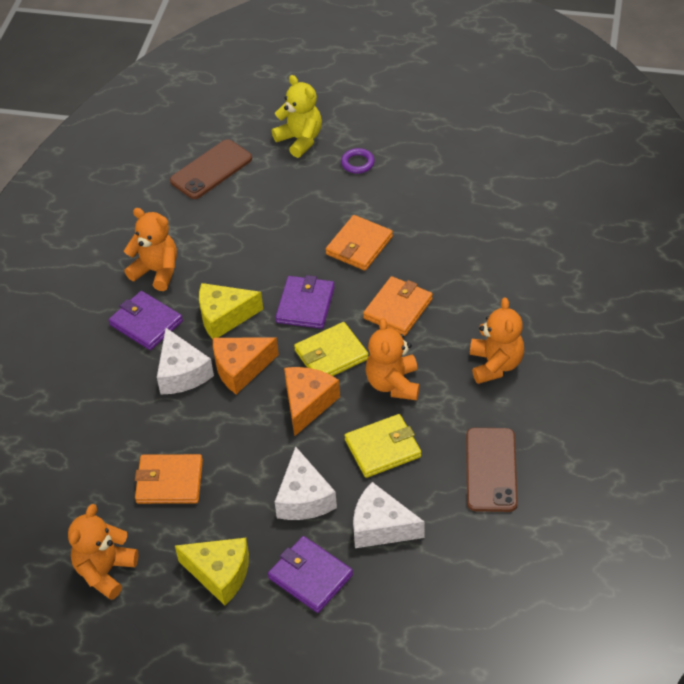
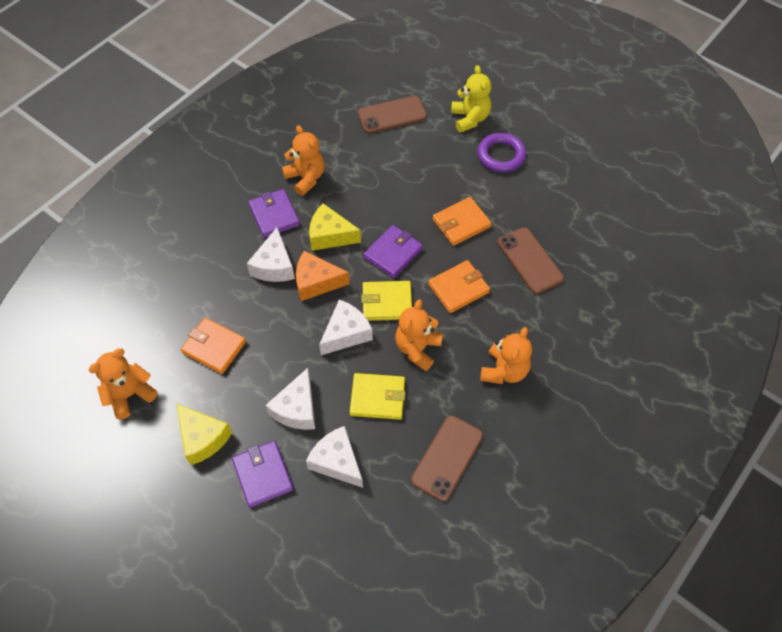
camera: 25 degrees right, 10 degrees up
(307, 403) = (346, 333): orange cheese -> white cheese
(357, 163) = (501, 155): purple ring -> purple ring, size x1.73
(454, 251) = (529, 261): none -> brown phone

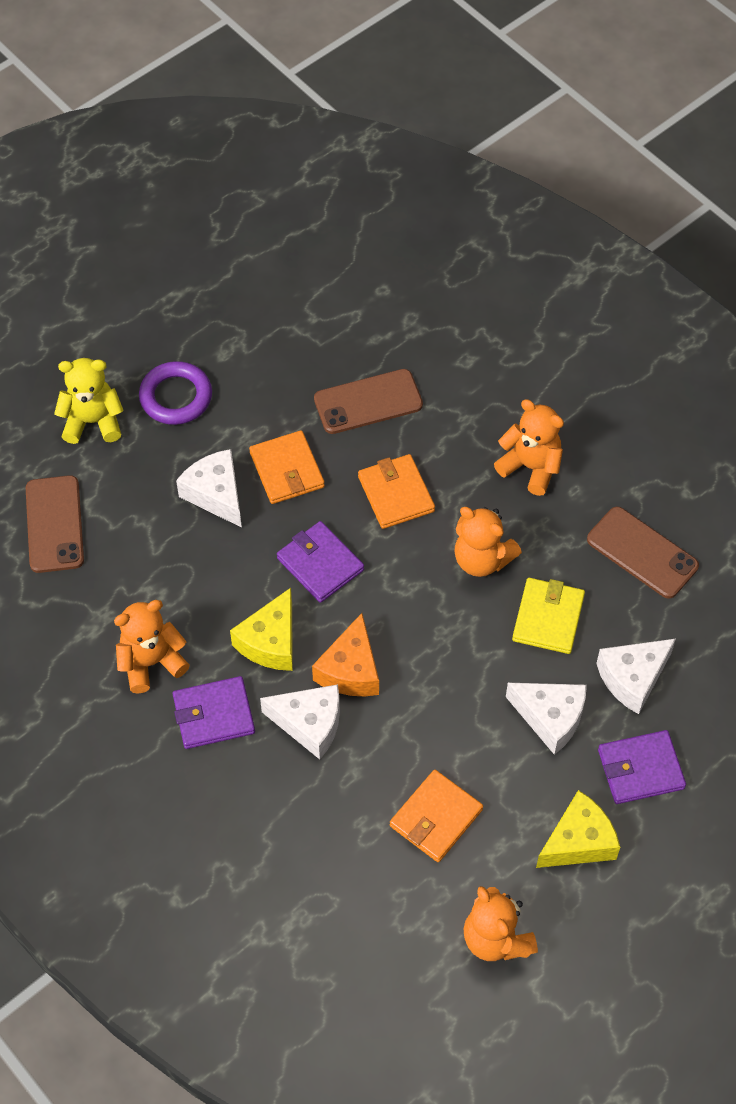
camera: 80 degrees left, 0 degrees up
(346, 333) = (443, 642): white cheese -> white cheese (216, 494)
(387, 302) = (402, 584): yellow wallet -> none

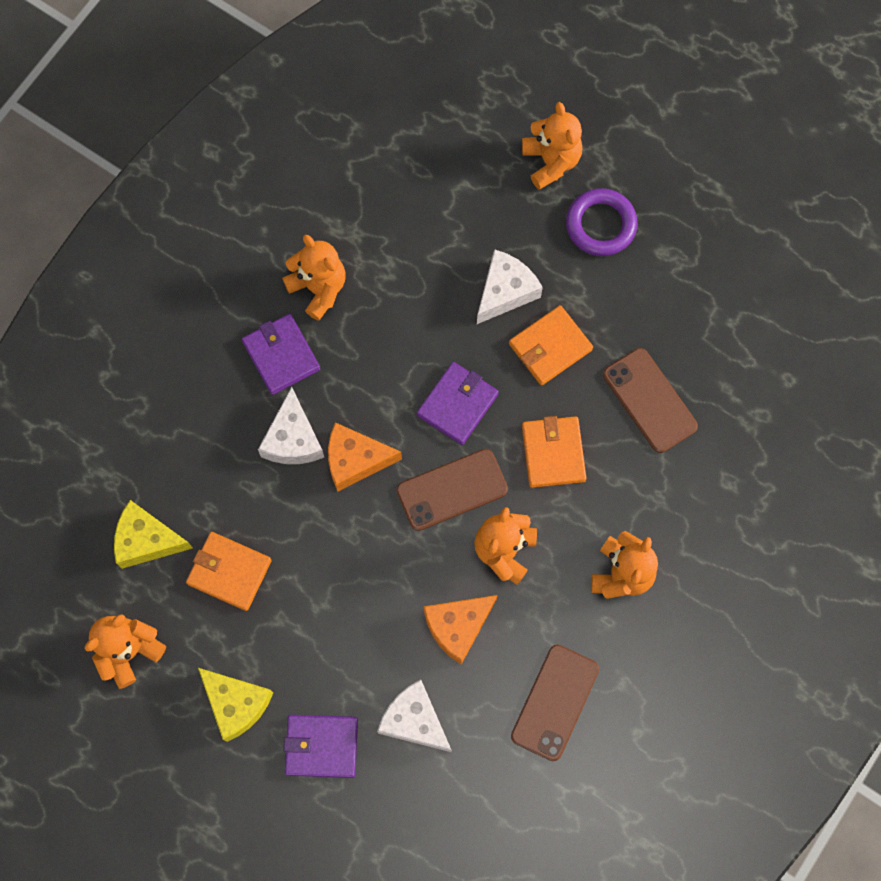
camera: 75 degrees right, 15 degrees up
(55, 524) = (434, 164): brown phone -> brown phone (452, 490)
(93, 421) = (551, 161): yellow teddy bear -> orange teddy bear
(270, 642) = (365, 383): yellow cheese -> yellow cheese (147, 540)
(396, 494) = (553, 453): orange wallet -> orange wallet turned 60 degrees counterclockwise
(548, 618) = (457, 627): yellow wallet -> orange cheese
(550, 718) = (353, 652): white cheese -> none
(640, 769) = (321, 746): purple wallet -> purple wallet turned 60 degrees counterclockwise

